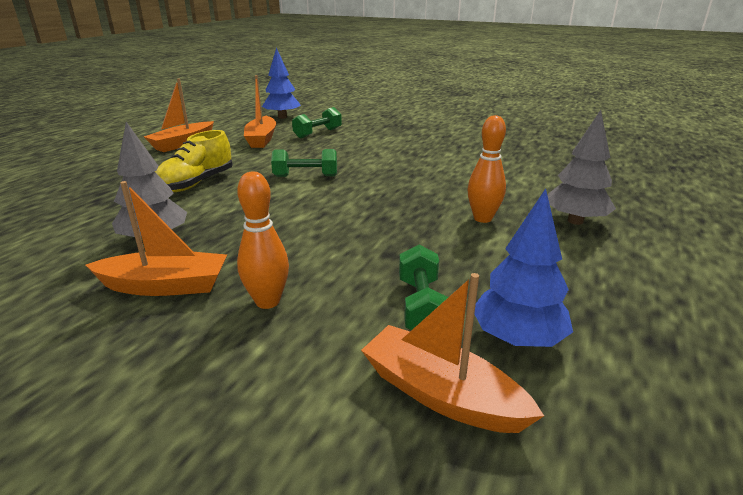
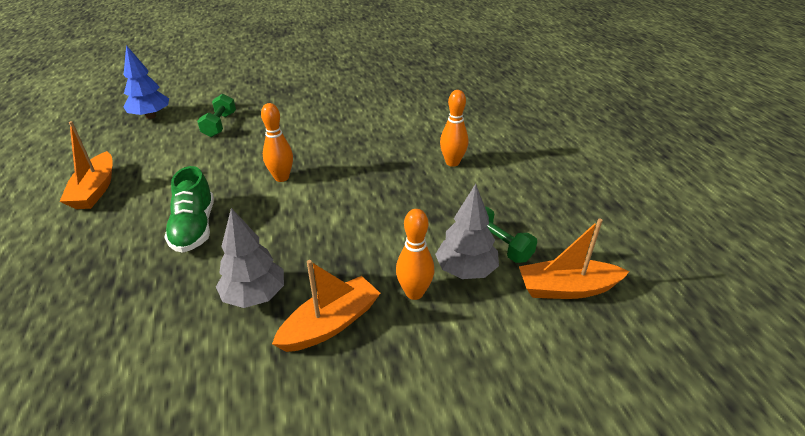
camera: 40 degrees left, 10 degrees up
(196, 183) = (194, 228): yellow shoe -> green shoe
(261, 139) = (174, 152): orange boat -> none
(305, 176) = (281, 177): green dumbbell -> orange bowling pin
(517, 338) = (561, 238): blue tree -> none
(575, 221) = (501, 141): grey tree -> grey tree (466, 270)

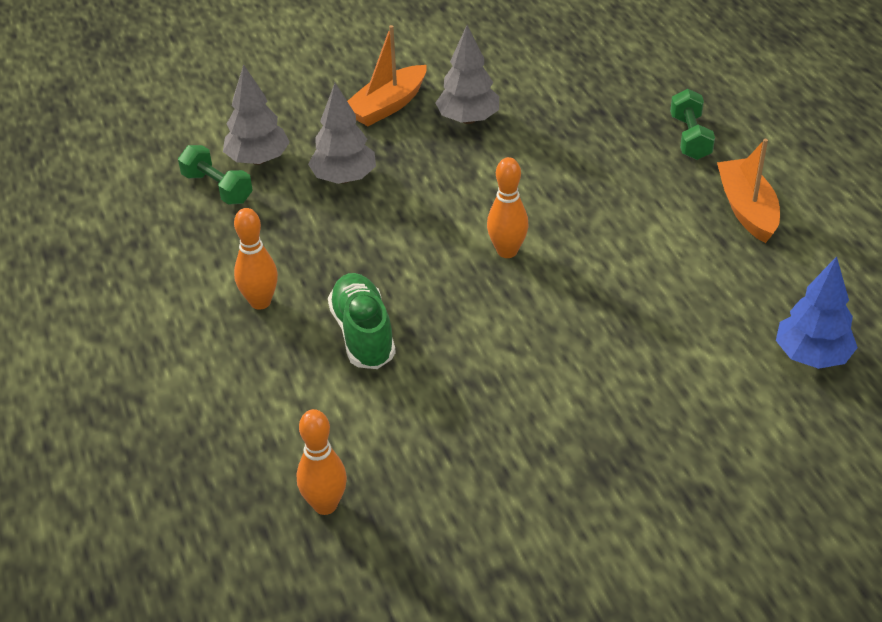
camera: 175 degrees right, 5 degrees up
(194, 228) = (576, 175): green shoe -> green shoe (363, 334)
(220, 125) = (669, 346): green dumbbell -> green dumbbell (690, 138)
(388, 244) = (344, 178): none -> grey tree
(414, 293) = (312, 135): orange bowling pin -> orange bowling pin (325, 505)
(567, 288) = (157, 153): orange boat -> none

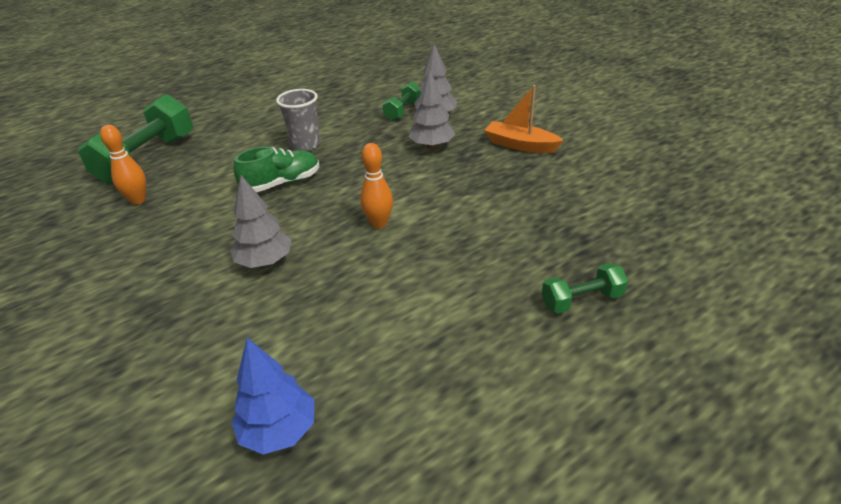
camera: 75 degrees right, 5 degrees down
(184, 504) = (147, 159): none -> green dumbbell
(260, 302) = (305, 145): orange bowling pin -> grey cup
(468, 119) = (527, 179): grey tree -> grey tree (265, 262)
(747, 209) = (489, 355): orange boat -> none

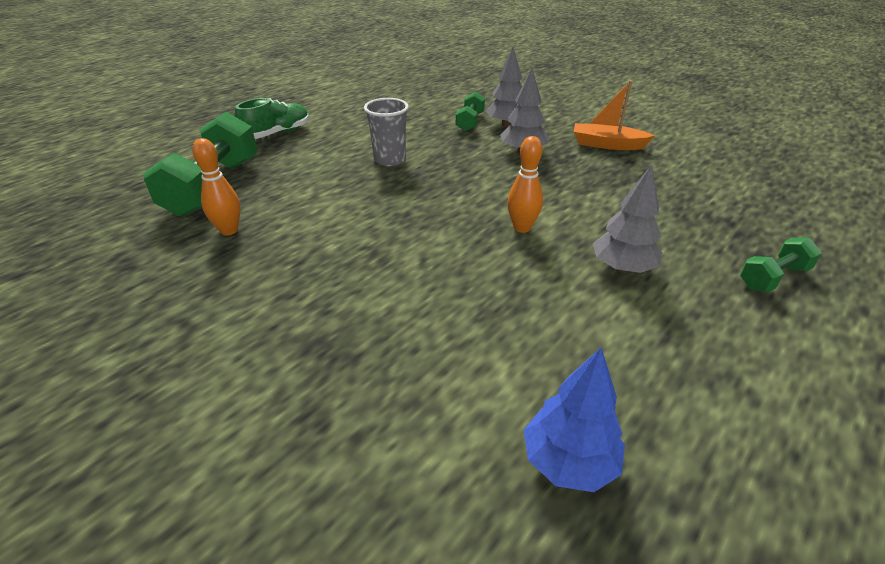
camera: 15 degrees left, 0 degrees up
(265, 262) = (424, 279): grey tree -> grey tree (622, 268)
(282, 183) = (389, 198): green shoe -> green shoe (277, 134)

